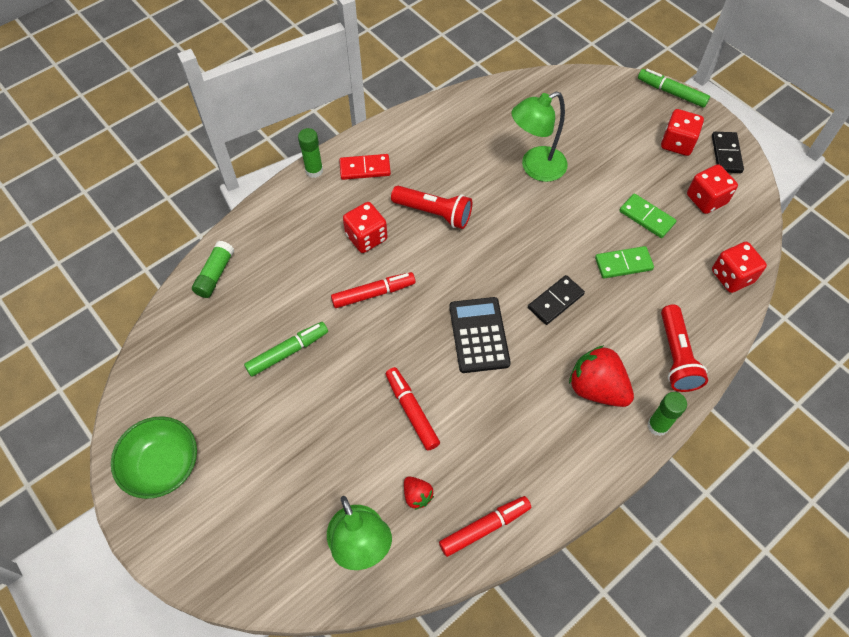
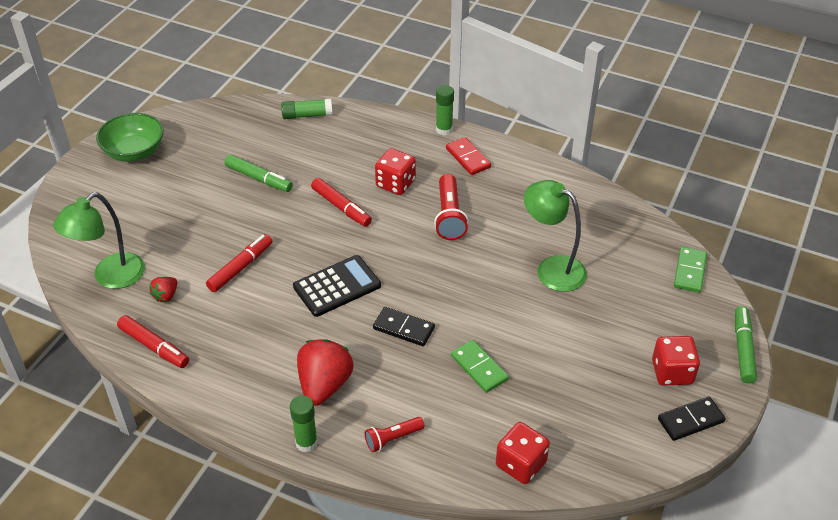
camera: 65 degrees right, 15 degrees down
(646, 217) = (550, 371): green domino -> green domino (690, 271)
(676, 356) = (392, 439): red flashlight -> red flashlight, size x0.62
(706, 199) = (611, 417): red dice -> none

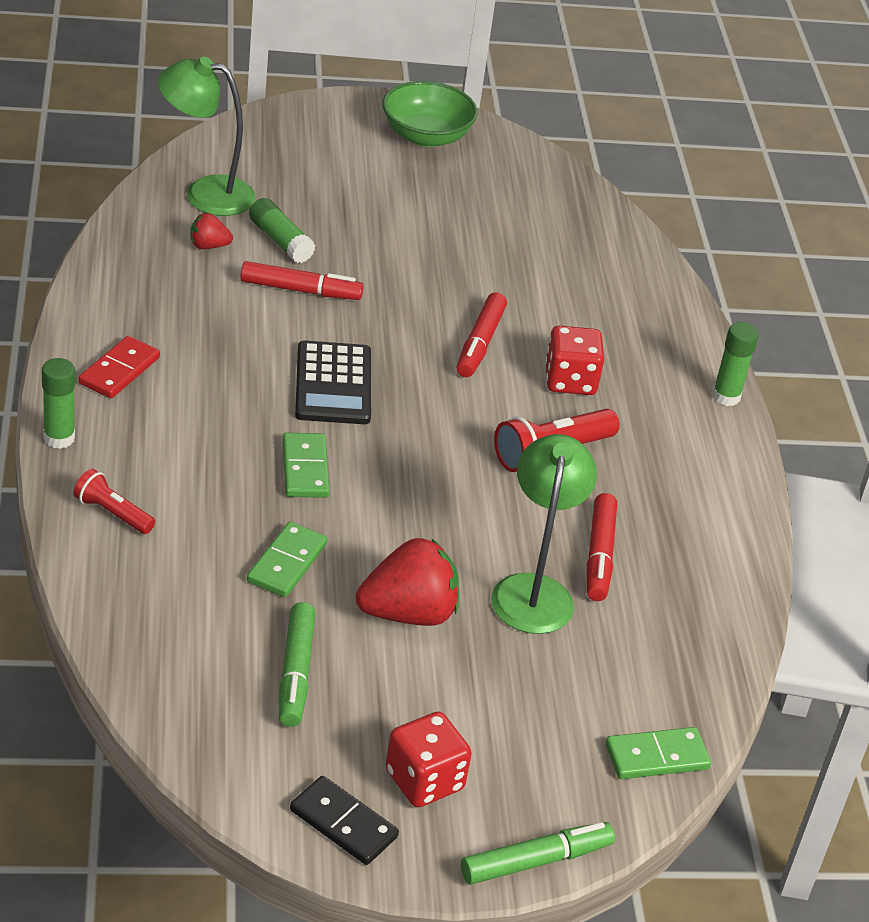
camera: 55 degrees right, 5 degrees down
(154, 347) = (123, 265): red marker -> red marker (599, 555)
(259, 179) = (469, 253): green marker -> green marker (295, 673)
(307, 115) = (629, 256): green glue stick -> green glue stick (280, 241)
(324, 385) = (159, 425): red strawberry -> red strawberry (408, 613)
(337, 286) = (333, 384): black calculator -> black calculator turned 60 degrees clockwise
(403, 328) = (305, 468): black domino -> green domino
(468, 158) = (688, 438): red domino -> red domino (119, 370)
(521, 464) = (146, 650): red dice -> none

